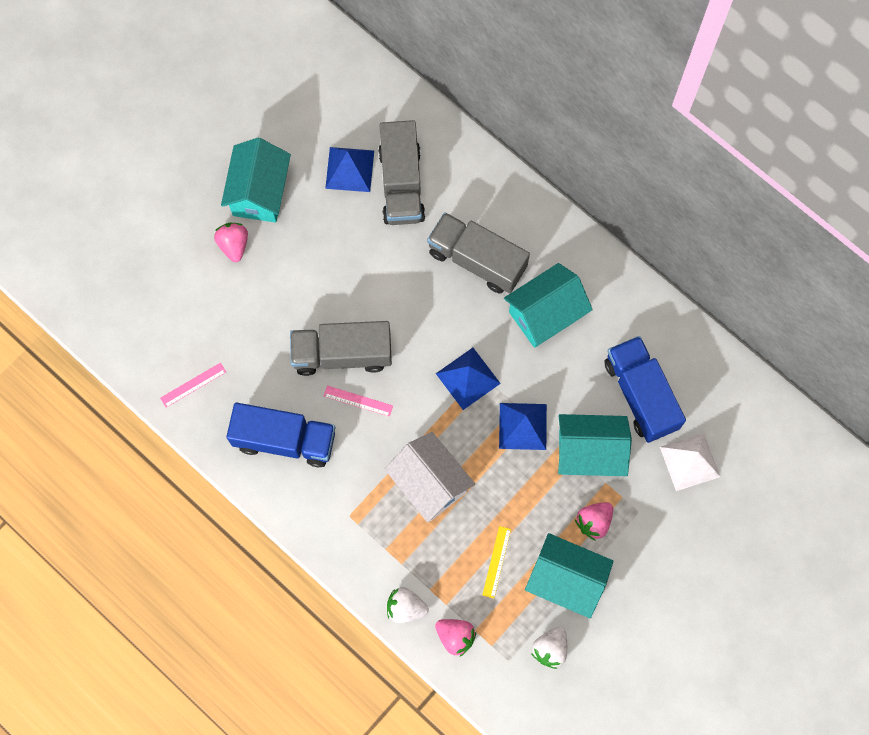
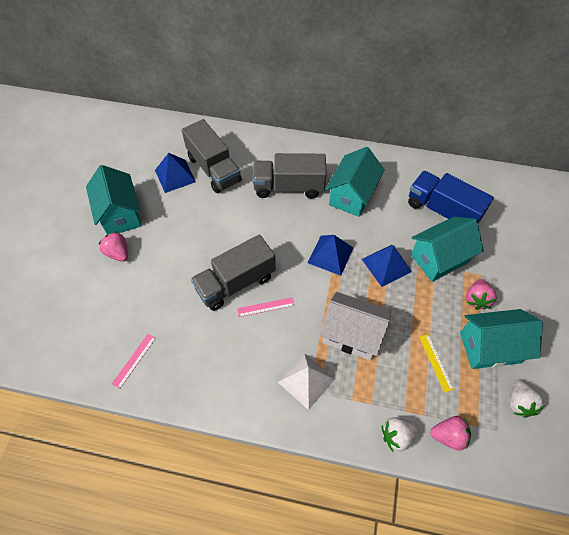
camera: 30 degrees left, 15 degrees down
(285, 440) = (227, 362): blue truck -> none
(690, 461) = (501, 232): white pyramid -> white pyramid (306, 380)

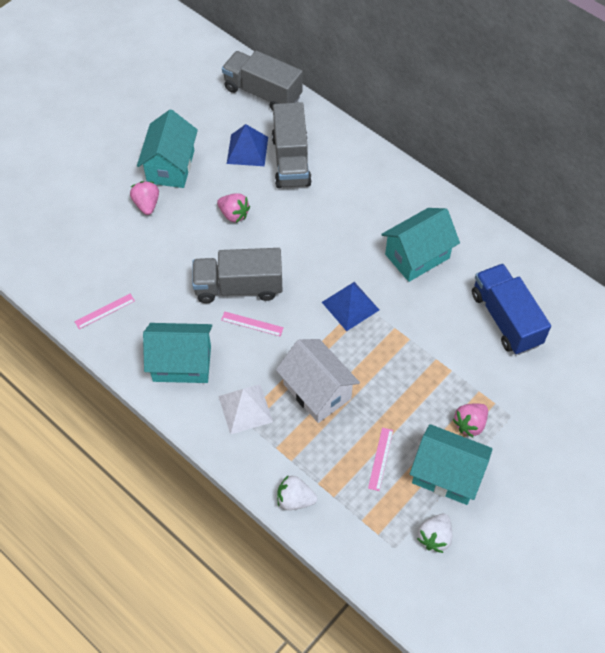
camera: 30 degrees right, 0 degrees up
(289, 187) = (356, 216): grey truck -> grey truck (262, 93)
(386, 265) = (401, 344): blue pyramid -> none
(435, 362) = (380, 458): yellow ruler -> pink ruler
(439, 259) = (462, 365): turquoise house -> turquoise house (182, 363)
(448, 436) = (343, 526): pink strawberry -> pink strawberry (234, 214)

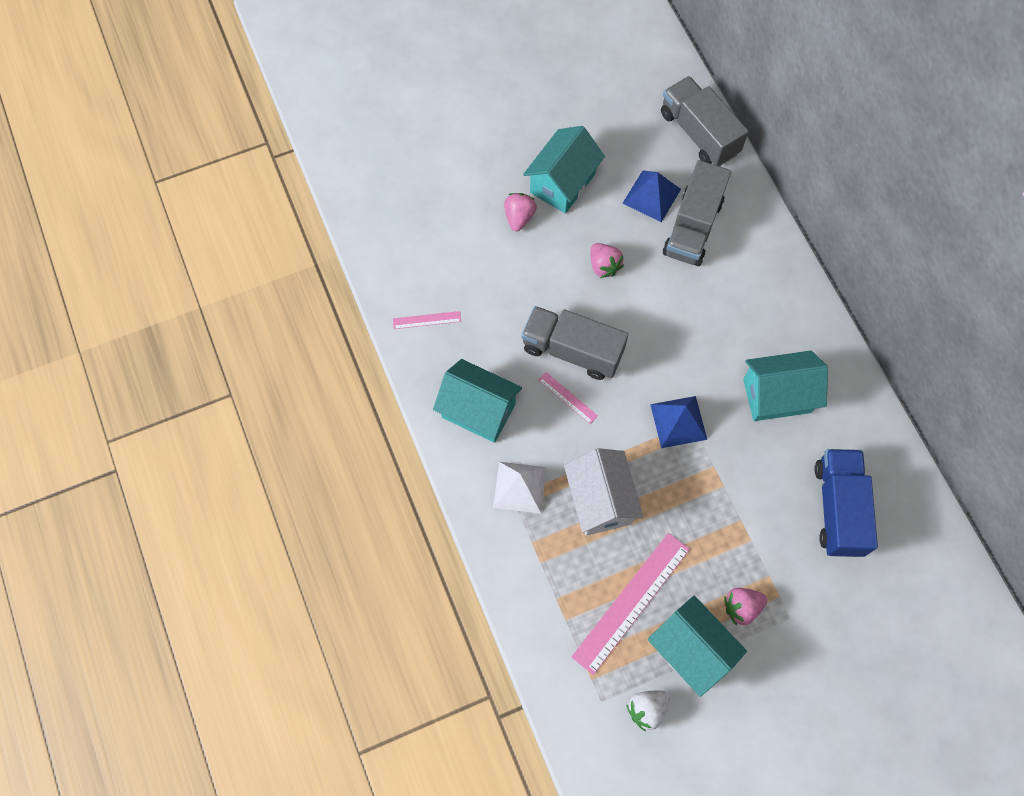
camera: 25 degrees right, 10 degrees up
(295, 499) = (526, 605): white strawberry -> none
(380, 458) = (631, 602): pink ruler -> pink ruler, size x2.16

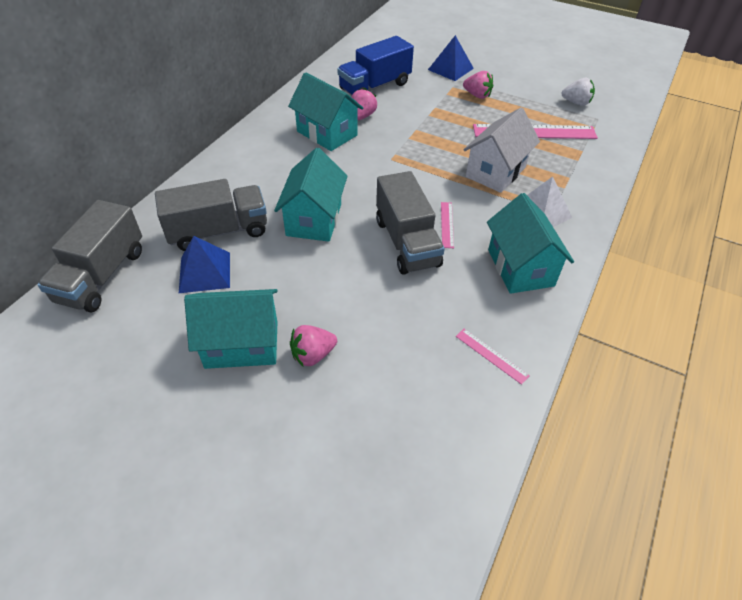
camera: 130 degrees left, 20 degrees down
(604, 266) = (309, 265): pink strawberry -> pink strawberry (362, 116)
(678, 422) = (397, 164): blue pyramid -> blue pyramid (450, 69)
(690, 650) = (525, 102): turquoise house -> turquoise house (314, 219)

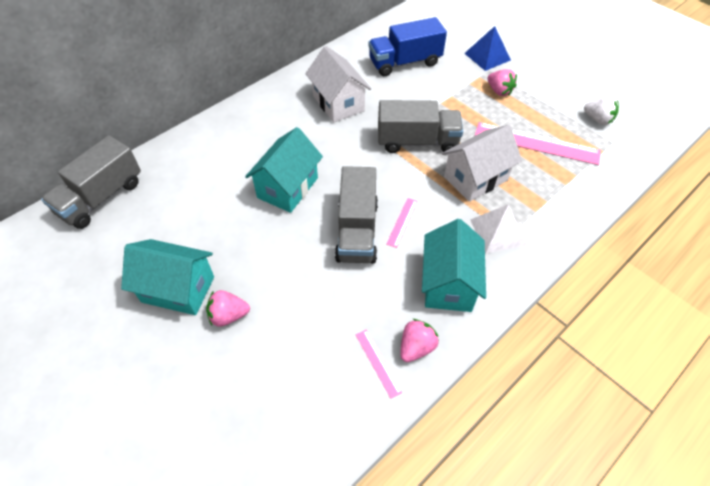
camera: 20 degrees right, 5 degrees up
(204, 272) = (178, 215): blue pyramid -> none
(218, 231) = (205, 180): grey truck -> grey truck (417, 142)
(327, 133) = (338, 103): turquoise house -> white house
(362, 116) = (378, 92): pink strawberry -> pink strawberry (416, 347)

